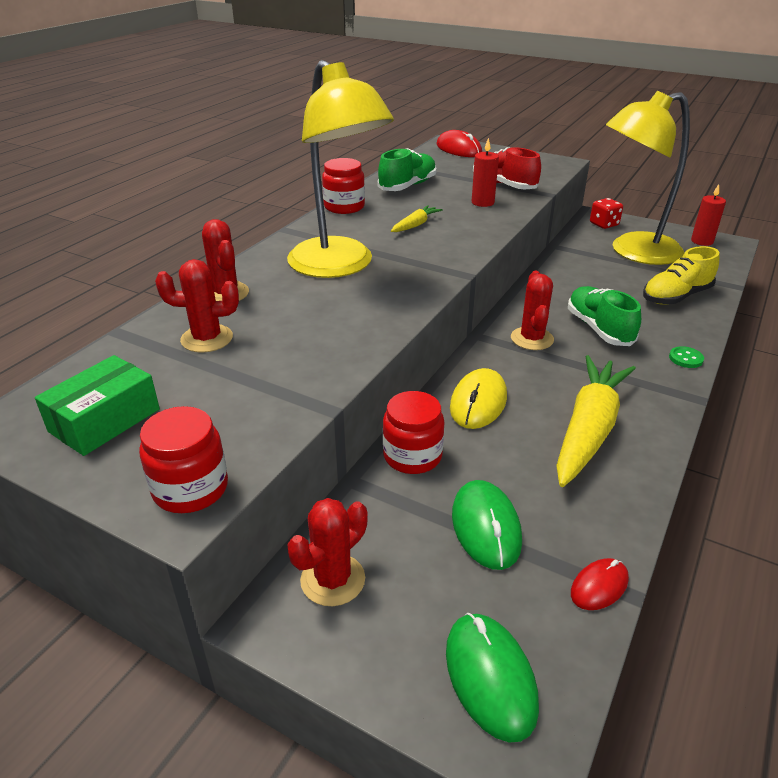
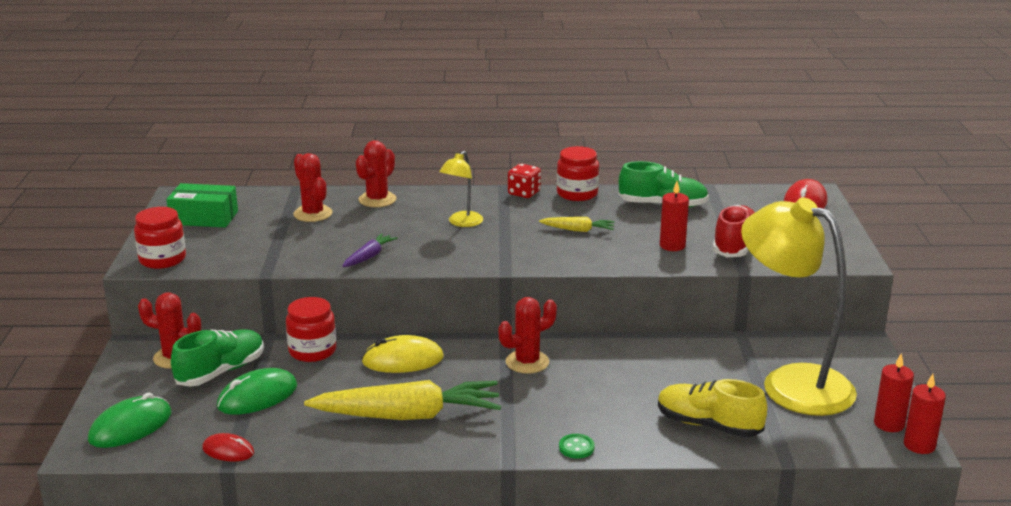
camera: 60 degrees right, 10 degrees down
(339, 266) = (462, 223): yellow lamp -> yellow lamp, size x0.44
(359, 332) = (369, 256): none -> purple carrot
(599, 329) = (584, 392): green shoe -> green shoe (221, 372)
(604, 224) = (844, 353): red dice -> red dice (524, 193)
(731, 242) = (919, 445): none -> red candle

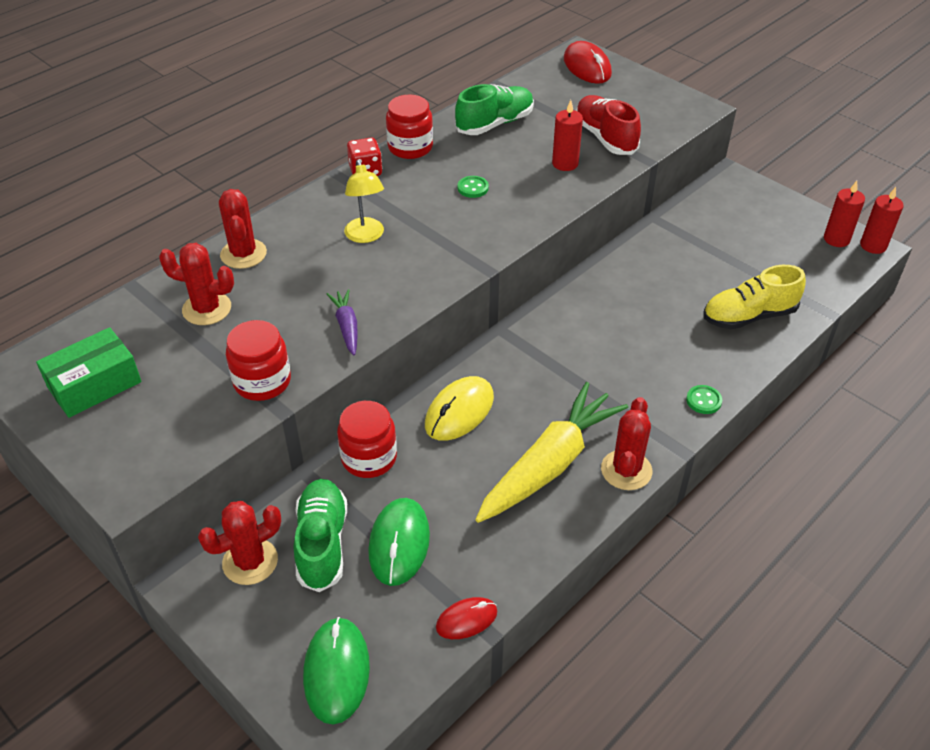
camera: 45 degrees left, 20 degrees up
(162, 259) = (140, 467): red jar -> red jar (262, 381)
(527, 362) = (554, 344): red cactus -> red cactus (626, 470)
(578, 230) = (473, 188): yellow carrot -> green button
(791, 383) = (741, 242): yellow lamp -> none

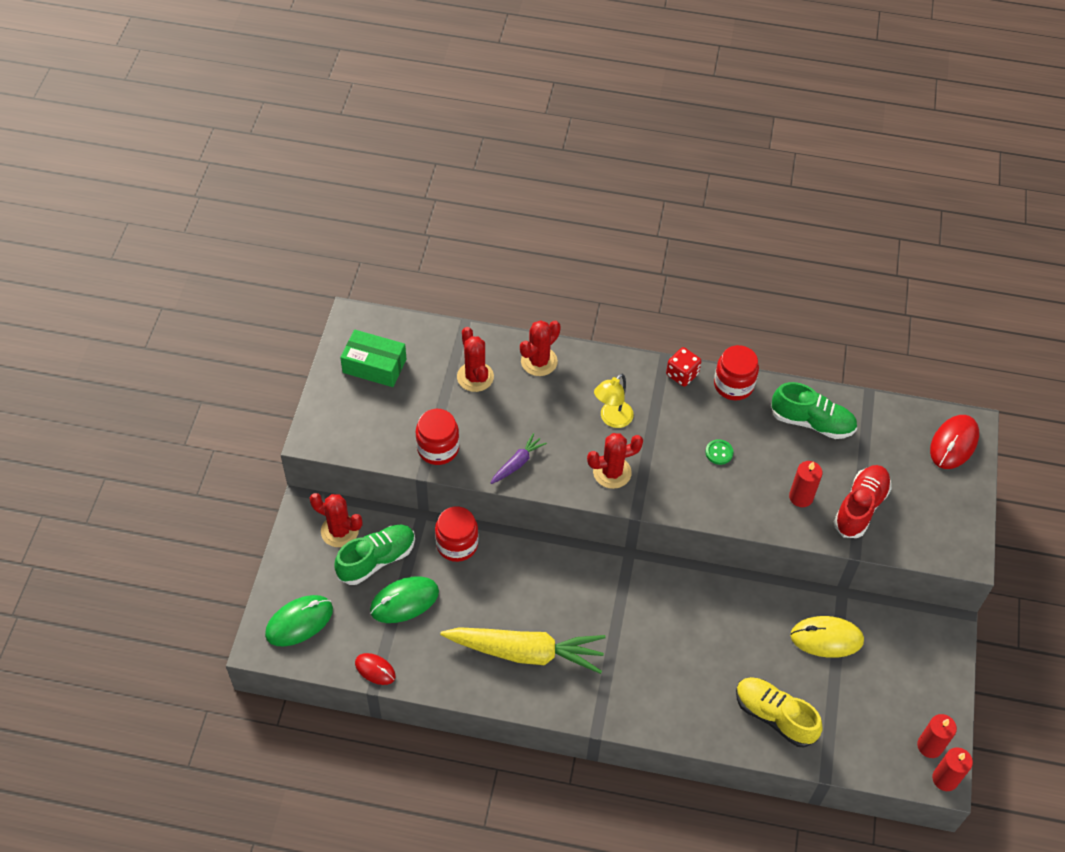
camera: 55 degrees right, 10 degrees up
(459, 411) = (533, 573): yellow mouse -> yellow mouse (826, 638)
(626, 470) = (553, 702): red cactus -> red cactus (612, 472)
(703, 400) = (656, 723): green button -> none

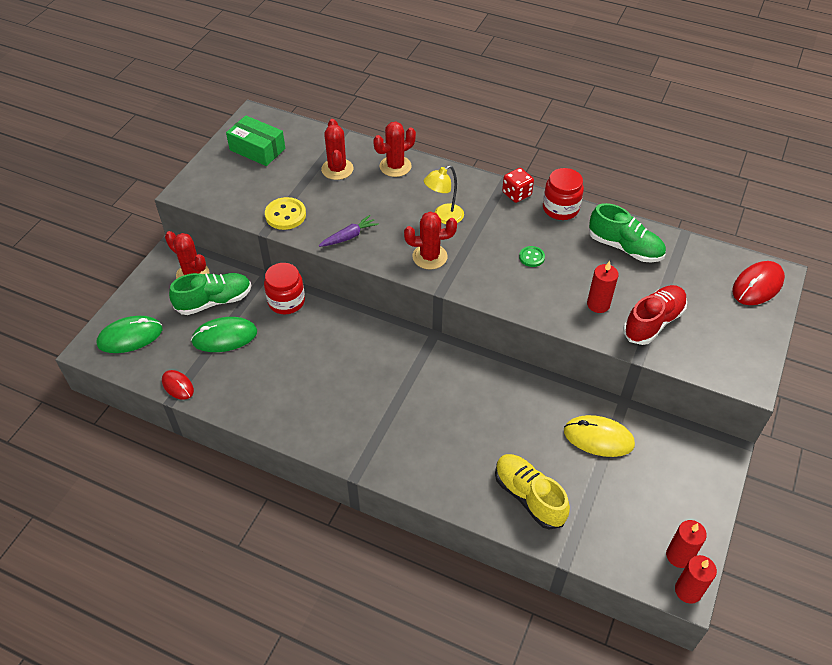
camera: 15 degrees right, 5 degrees down
(438, 448) = (285, 215): red jar -> yellow button
(526, 652) = (314, 397): yellow carrot -> none

